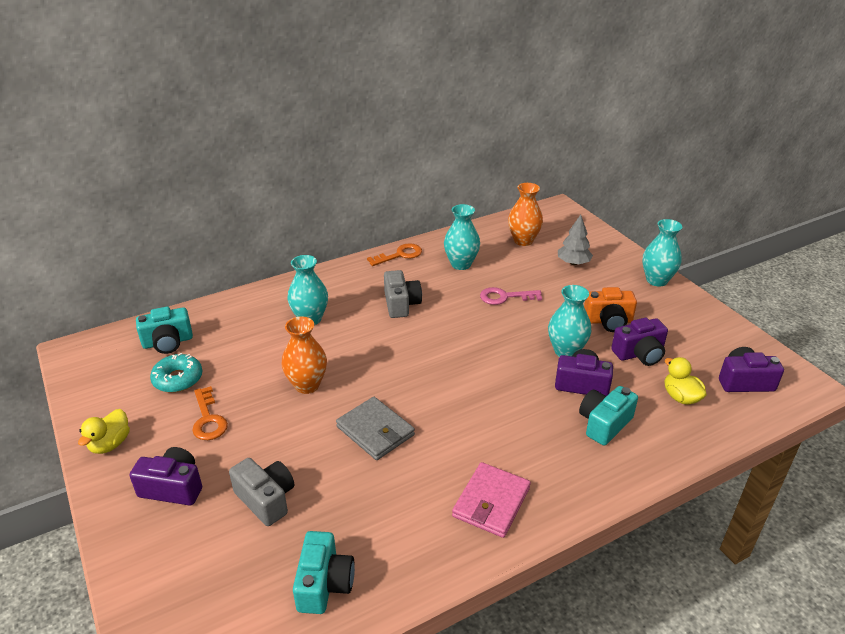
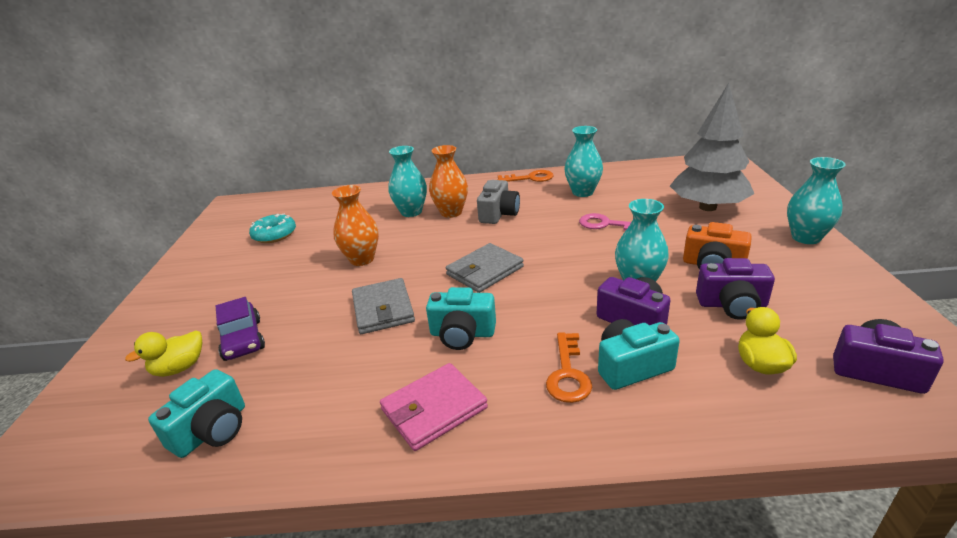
camera: 30 degrees right, 5 degrees down
(110, 444) = (186, 268): yellow duck -> yellow duck (179, 368)
(168, 342) = (294, 209): turquoise camera -> turquoise camera (462, 334)
(173, 487) = (191, 310): purple camera -> none
(208, 419) = (265, 267): orange key -> orange key (568, 374)
(266, 499) = (243, 339): grey camera -> purple car
(435, 369) = (485, 271): none -> grey wallet
(523, 240) = (663, 182): orange vase -> orange vase (451, 212)
(573, 263) = (707, 207): grey tree -> grey tree, size x1.92

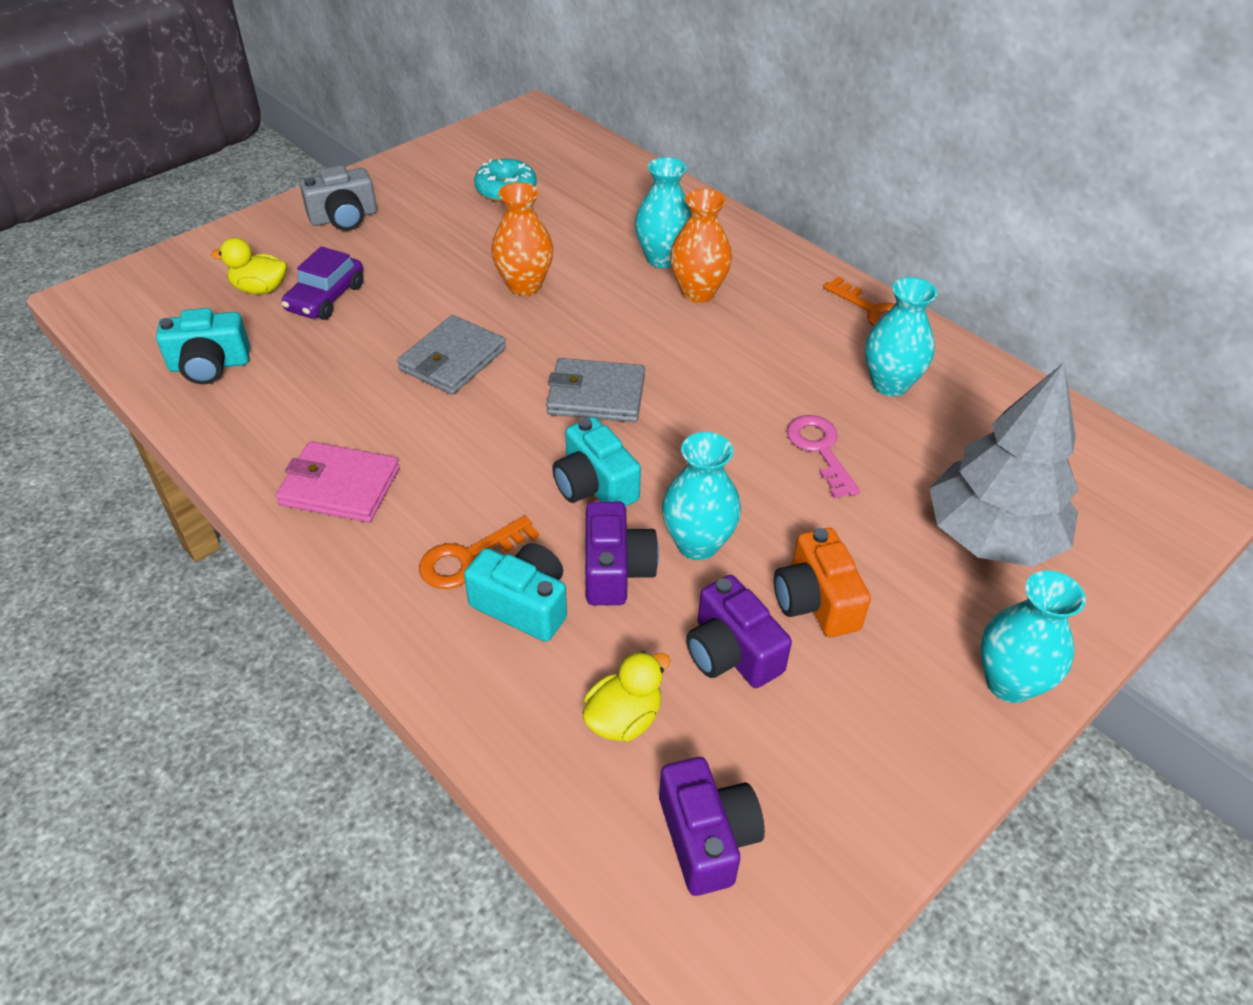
camera: 45 degrees right, 15 degrees up
(462, 334) = (464, 442): turquoise camera -> turquoise camera (594, 485)
(499, 214) = (739, 335): grey camera -> grey camera (344, 218)

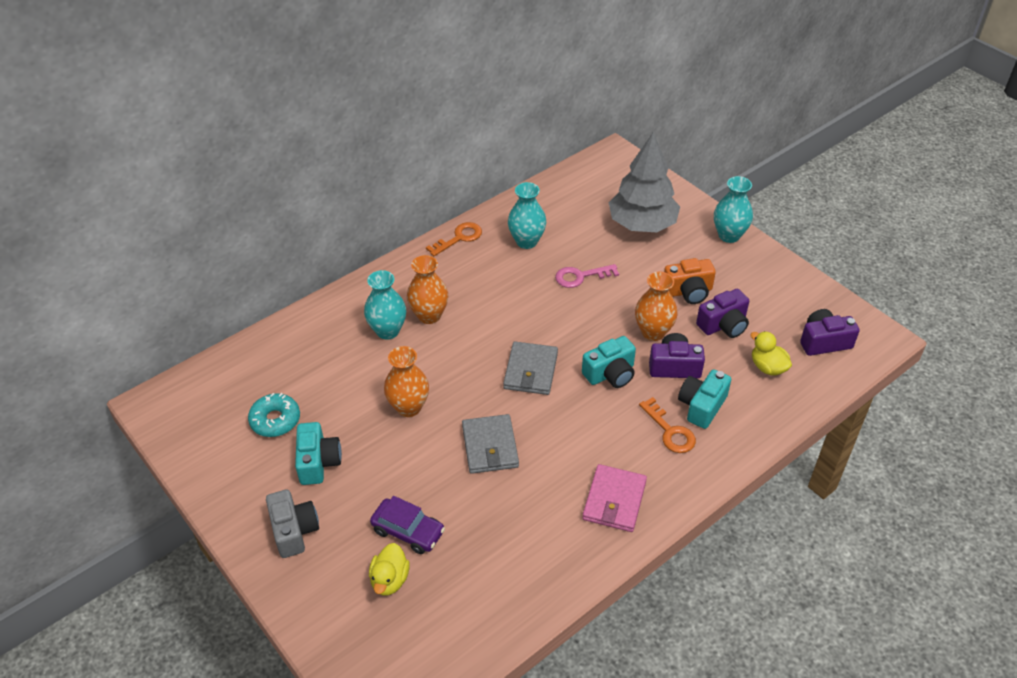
camera: 85 degrees left, 0 degrees up
(209, 365) = (486, 600): turquoise camera -> turquoise camera (318, 462)
(453, 359) = (490, 446): grey wallet -> grey wallet turned 45 degrees clockwise
(697, 543) = (653, 332): turquoise vase -> orange vase

